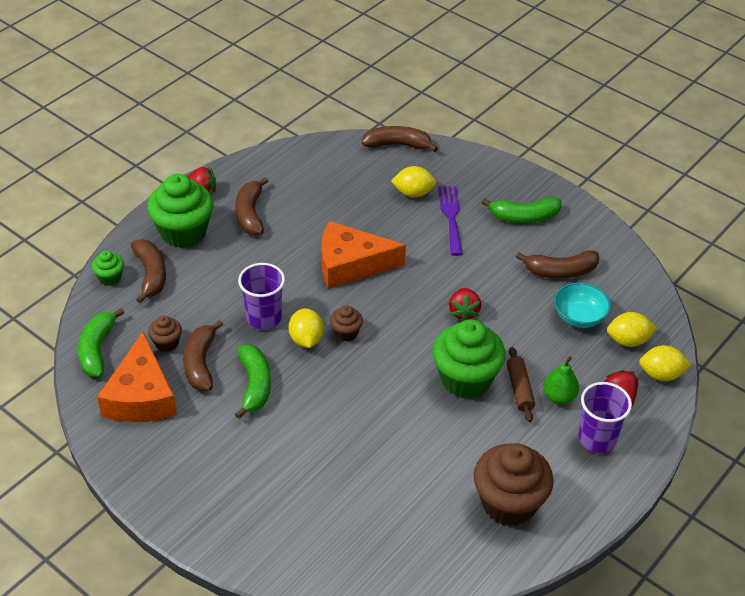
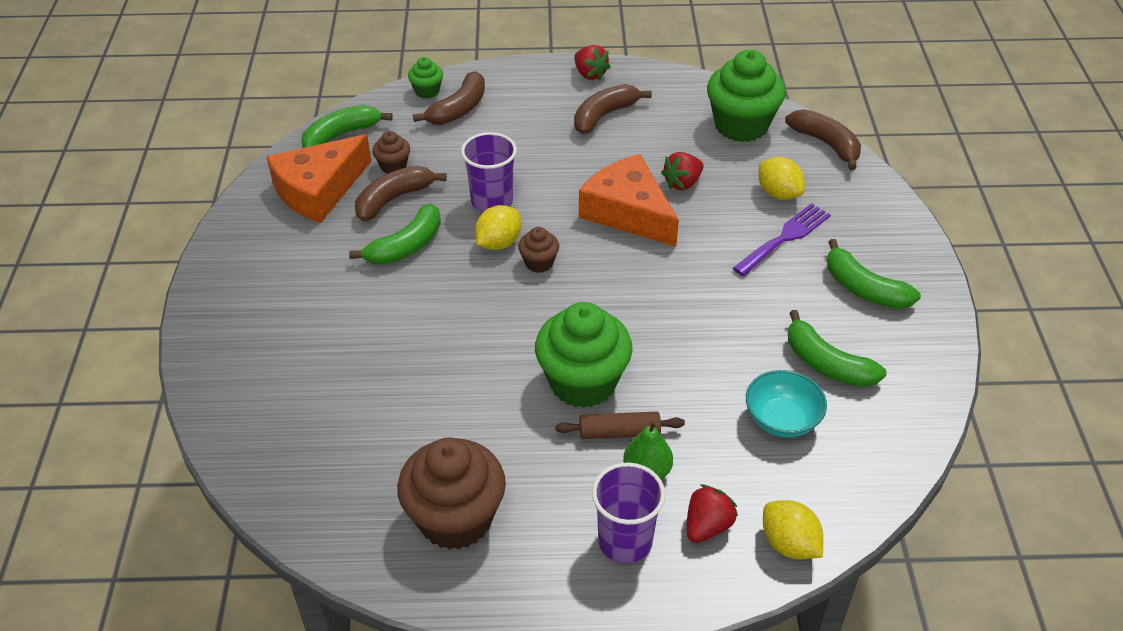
camera: 50 degrees right, 0 degrees up
(183, 232) = (530, 95): green cupcake -> green cupcake (741, 125)
(463, 312) = (670, 325): red strawberry -> red strawberry (682, 183)
(519, 389) = (619, 432): brown rolling pin -> brown rolling pin turned 45 degrees clockwise
(560, 271) = (827, 364): brown banana -> green banana
(628, 341) = (802, 483): yellow lemon -> none

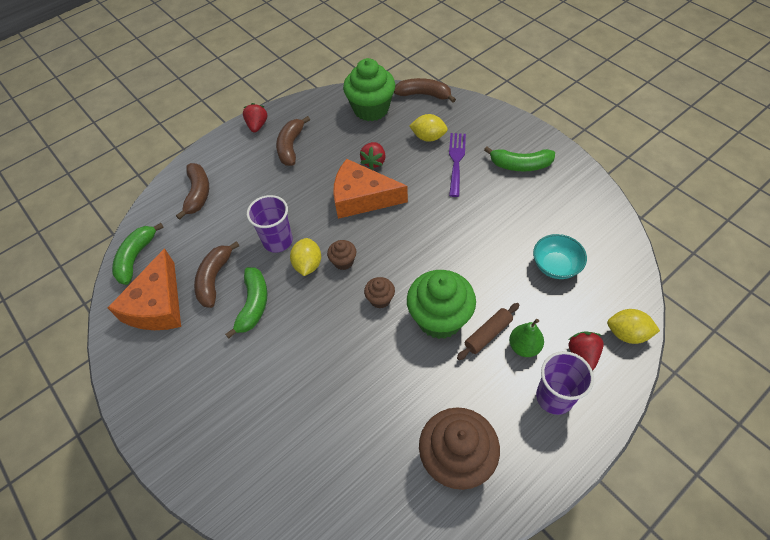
camera: 35 degrees left, 10 degrees up
(393, 166) = (192, 257): brown cupcake -> brown cupcake (380, 299)
(427, 91) = (166, 194): green cupcake -> none
(590, 74) = (257, 125): red strawberry -> red strawberry turned 105 degrees counterclockwise
(827, 364) = (545, 219): green banana -> none

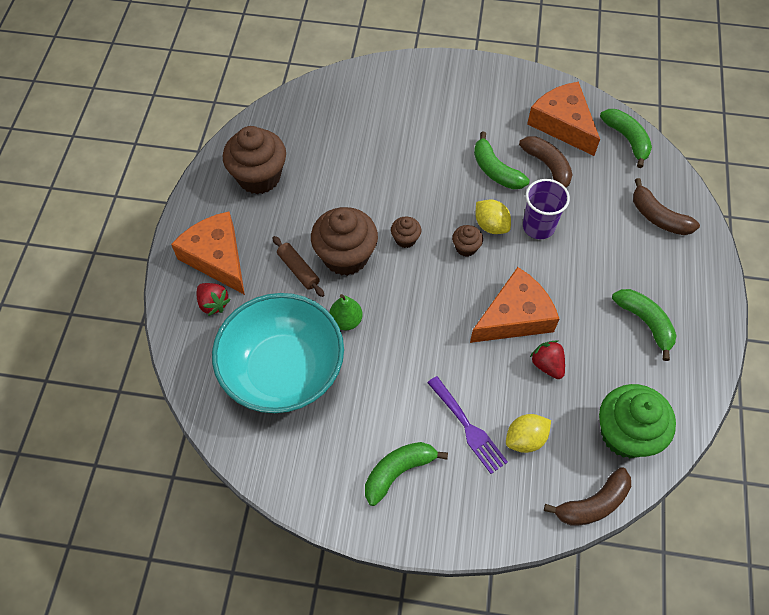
camera: 135 degrees right, 5 degrees up
(257, 125) = (709, 322): red strawberry -> none
(291, 147) = (645, 322): brown banana -> green banana
(439, 318) = (345, 256): green cupcake -> brown cupcake
(488, 334) = (298, 270): brown rolling pin -> brown rolling pin turned 45 degrees counterclockwise
(524, 347) = (263, 279): green pear -> green pear (346, 321)
(554, 397) = (217, 257): purple cup -> orange cheese
(555, 266) = (283, 370): turquoise bowl -> turquoise bowl, size x2.21
(627, 334) = (186, 346): yellow lemon -> none

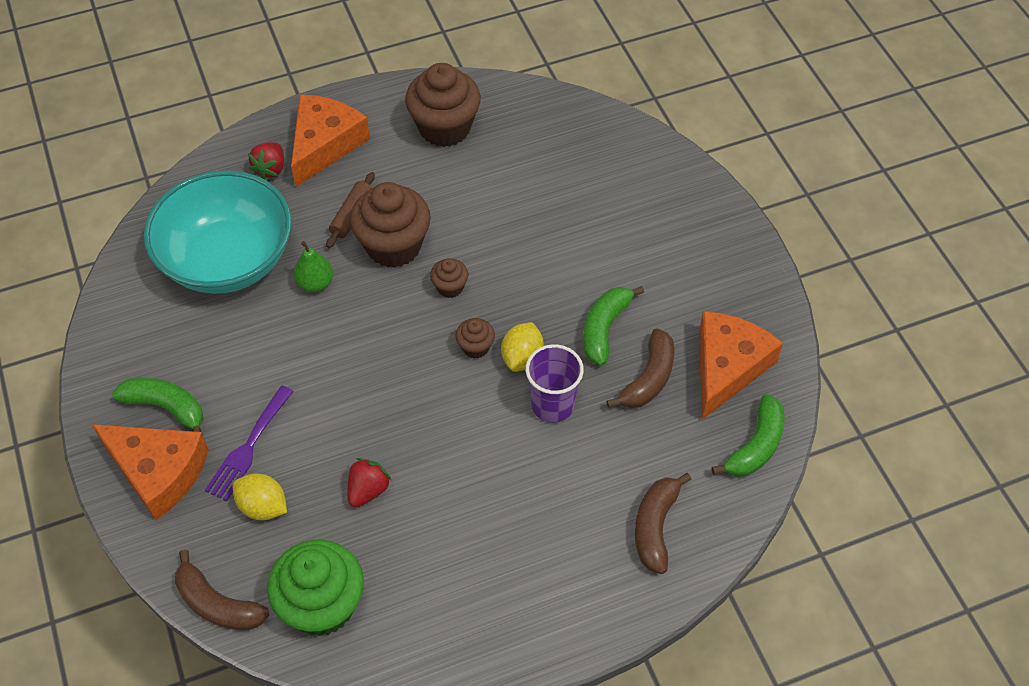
camera: 60 degrees right, 5 degrees down
(514, 317) = (412, 432): orange cheese -> orange cheese (158, 472)
(645, 322) = (486, 570): green banana -> none

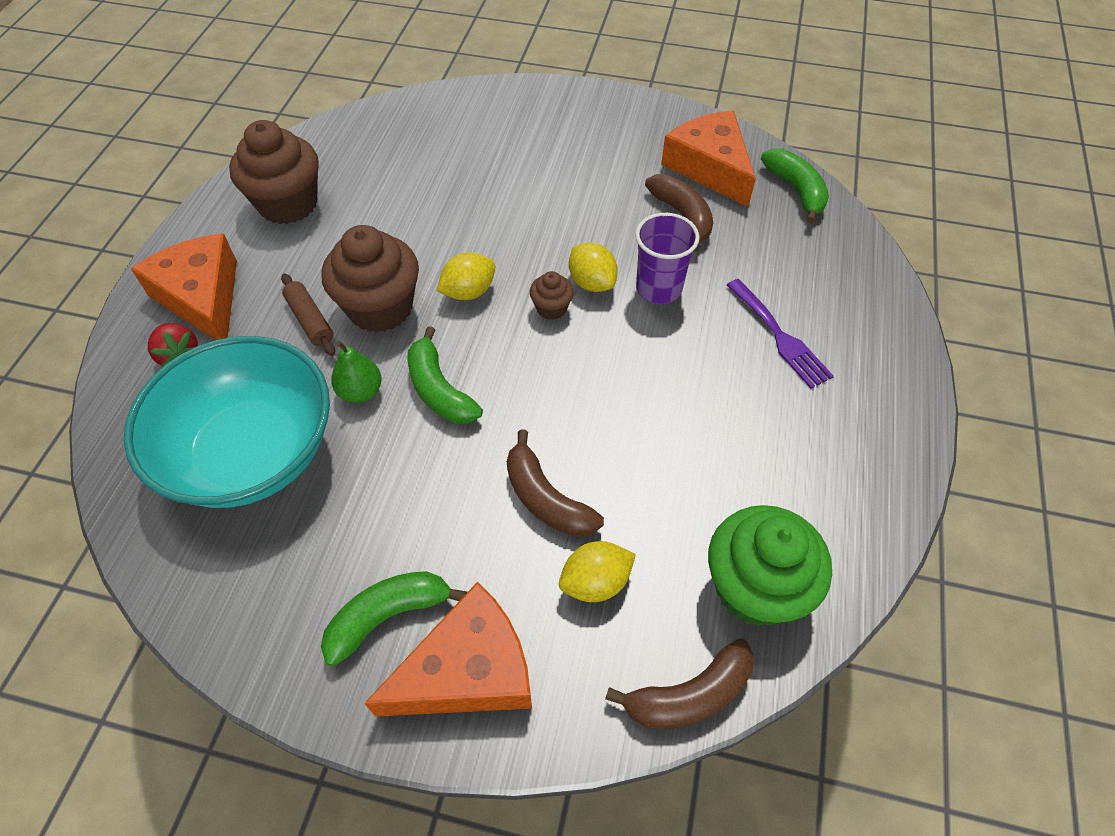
camera: 55 degrees left, 0 degrees up
(248, 447) = (510, 558): purple fork -> purple fork (780, 337)
(368, 490) = (645, 475): red strawberry -> none
(450, 287) = (468, 292): brown cupcake -> yellow lemon
(604, 329) = (609, 216): green banana -> green banana (439, 390)
(655, 527) = (832, 287): brown banana -> brown banana (546, 499)

